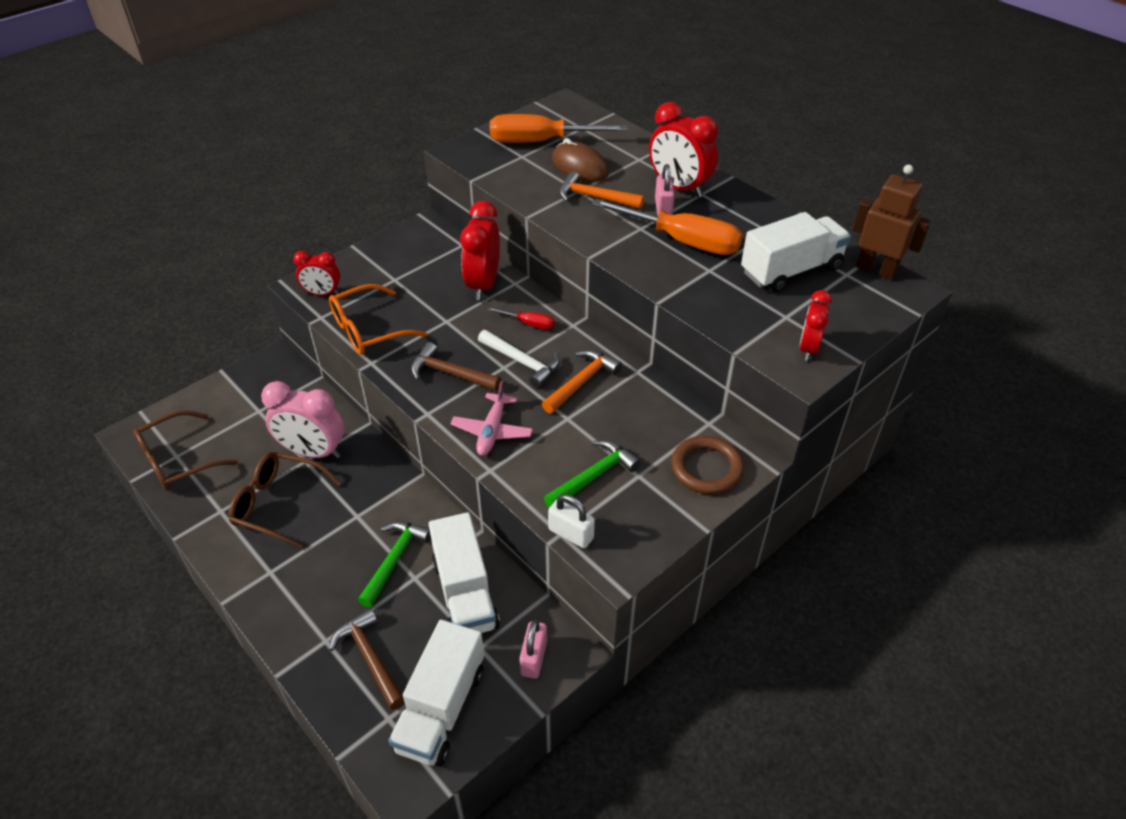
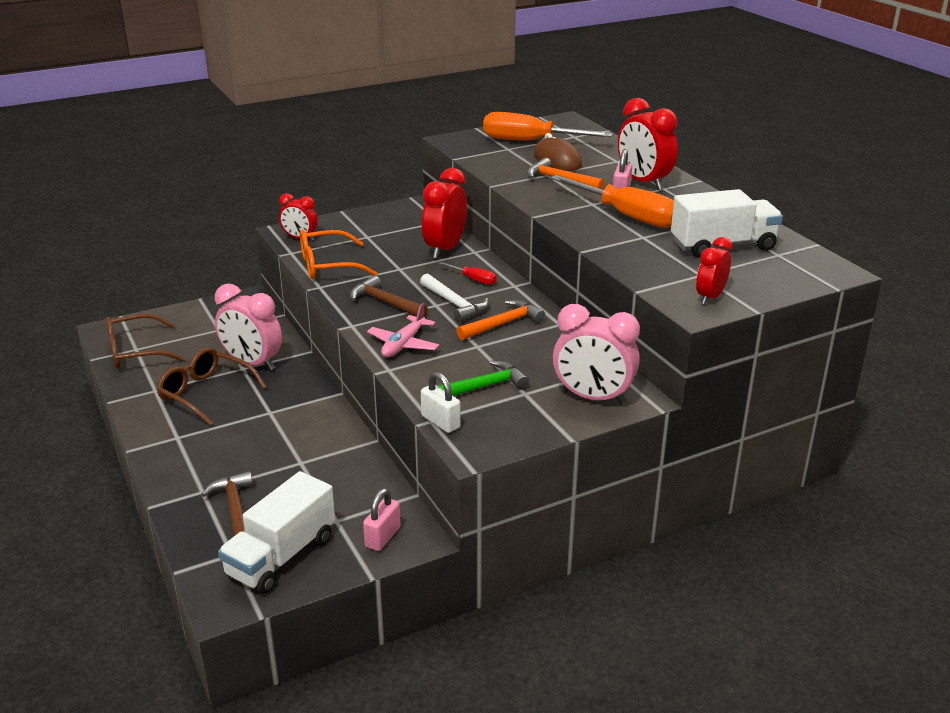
camera: 15 degrees right, 15 degrees down
(395, 559) = (289, 447): green hammer -> none
(465, 593) = (341, 481): white truck -> none
(706, 468) = (593, 398): brown ring -> pink clock
(876, 270) = (810, 255): brown robot -> none

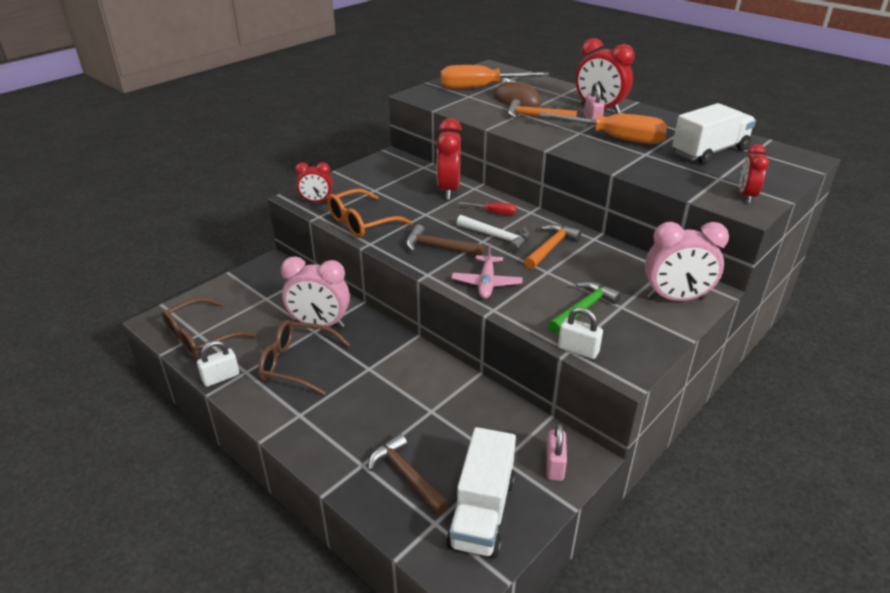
camera: 20 degrees left, 5 degrees up
(130, 390) = (221, 377): none -> white padlock

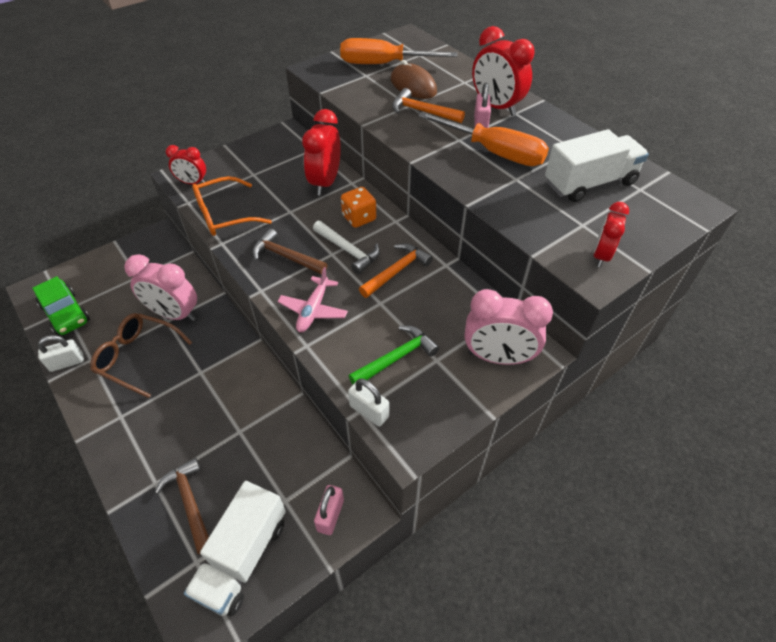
camera: 10 degrees right, 15 degrees up
(201, 337) = (66, 314): brown glasses -> green car
(495, 213) = (359, 218): red screwdriver -> orange dice

